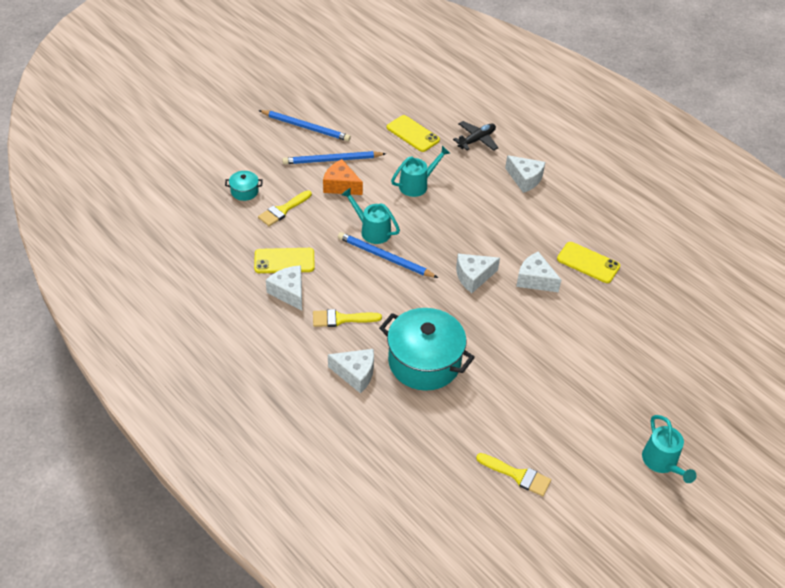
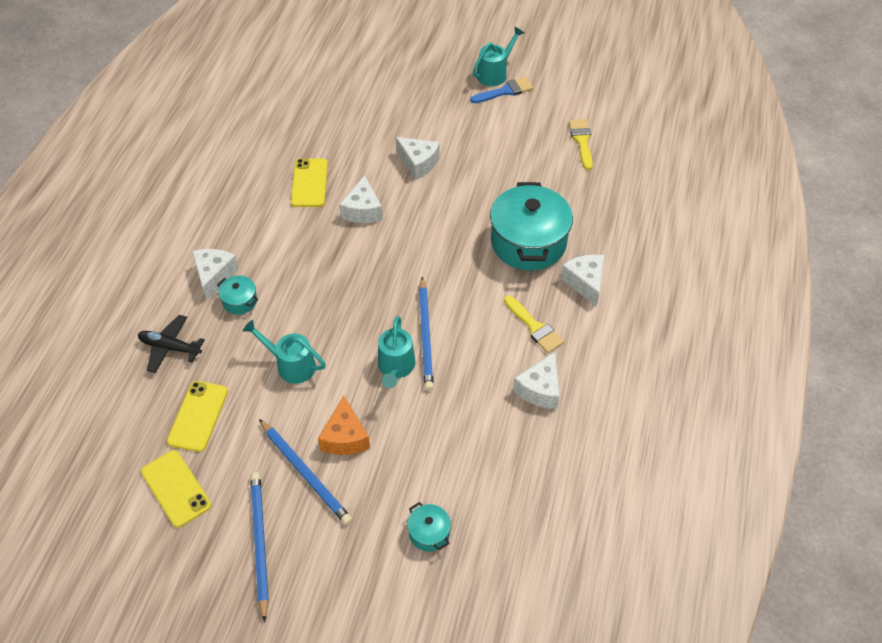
camera: 120 degrees left, 5 degrees up
(283, 210) = (429, 471): yellow brush -> none
(284, 261) = (502, 420): yellow phone -> yellow phone (176, 488)
(473, 277) = (395, 255): white cheese -> white cheese (418, 163)
(492, 182) = (240, 301): none -> turquoise pot
(628, 456) = (505, 91): none -> blue brush

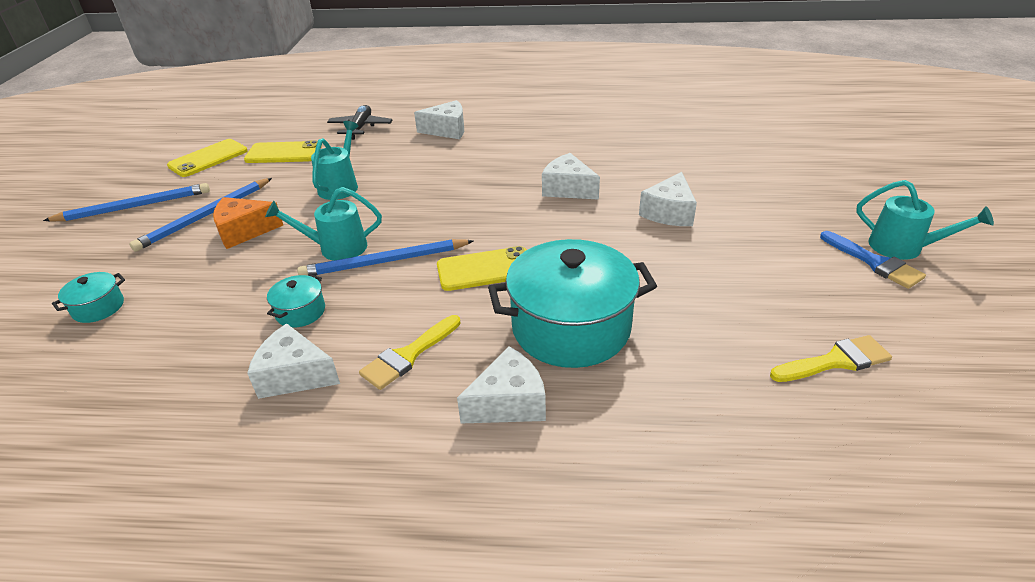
camera: 80 degrees right, 15 degrees down
(240, 301) = (419, 147): turquoise pot -> turquoise pot (300, 312)
(309, 183) = (592, 152): yellow phone -> yellow phone (485, 269)
(362, 210) = (568, 189): white cheese -> white cheese turned 45 degrees clockwise

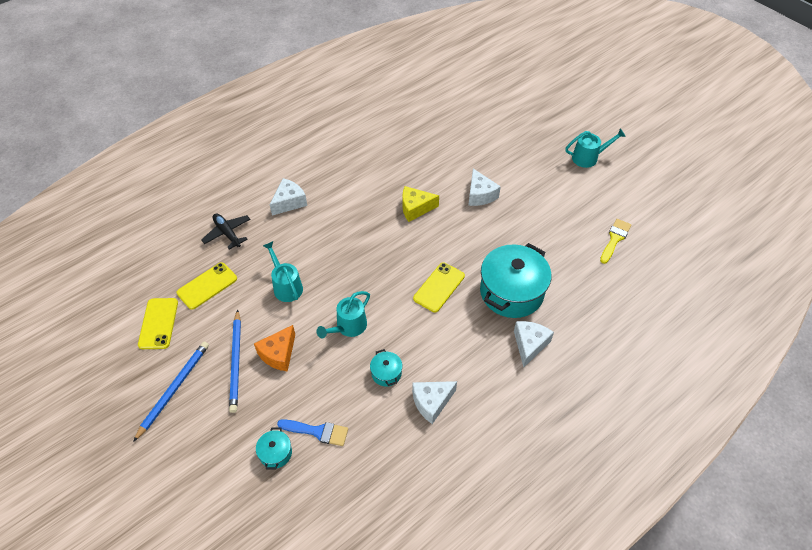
camera: 45 degrees left, 15 degrees up
(385, 262) = (386, 317): blue pencil -> none
(408, 355) = (465, 355): yellow brush -> none
(568, 189) = (415, 208): white cheese -> yellow cheese
(874, 263) = (586, 174): blue brush -> blue brush (317, 432)

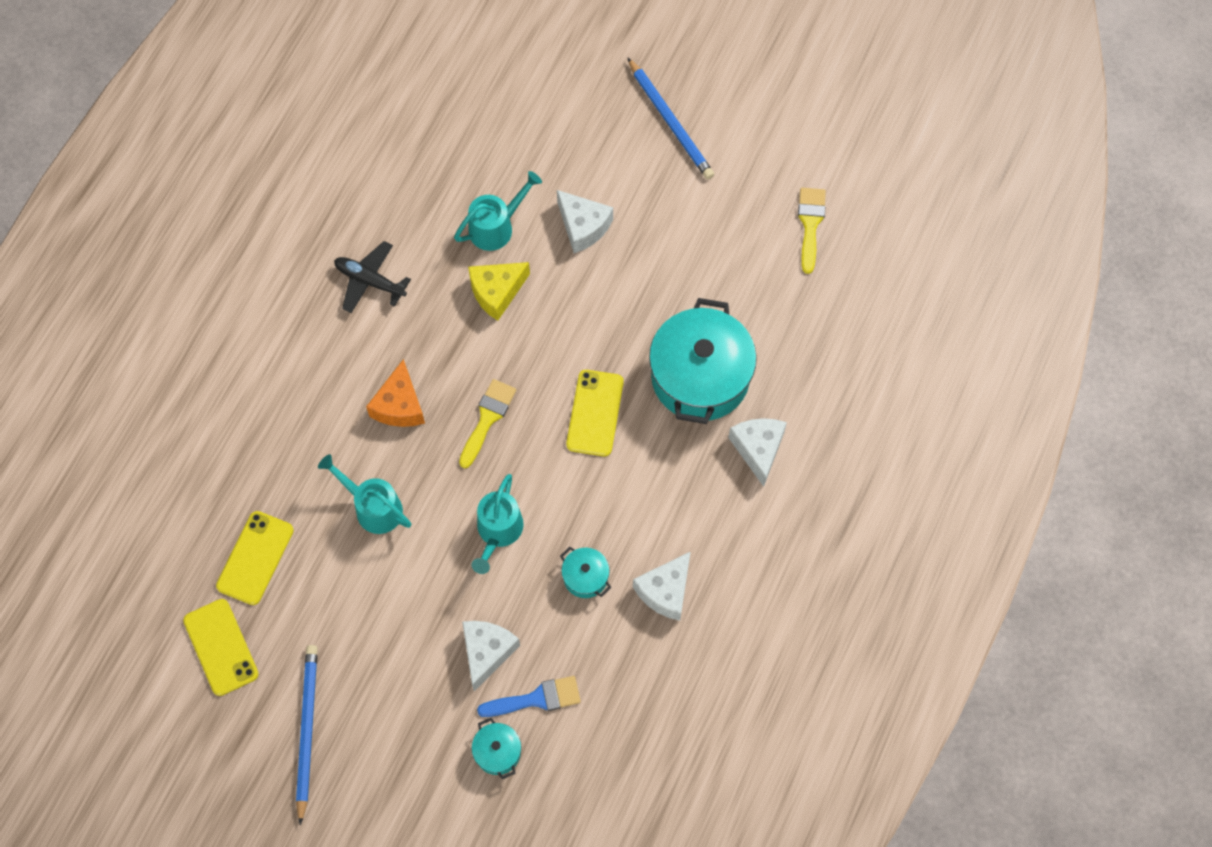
camera: 25 degrees left, 15 degrees up
(227, 233) = (231, 458): black plane -> black plane (370, 281)
(236, 362) = (369, 653): blue pencil -> blue pencil (670, 121)
(278, 354) = (422, 615): orange cheese -> orange cheese (399, 405)
(289, 202) = (296, 363): white cheese -> white cheese (487, 652)
(376, 266) = (487, 418): none -> yellow brush
(588, 157) = (718, 87): turquoise watering can -> turquoise watering can (496, 226)

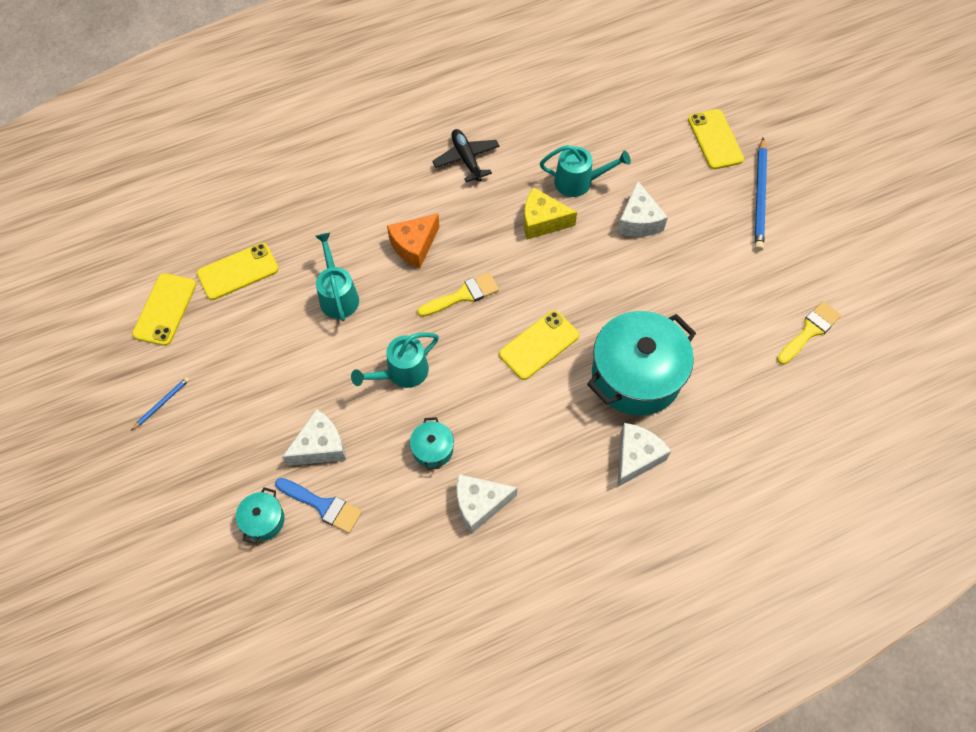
camera: 40 degrees right, 5 degrees down
(307, 731) = (161, 403): blue pencil -> blue pencil, size x0.48
(585, 90) = (715, 139): none -> yellow phone

